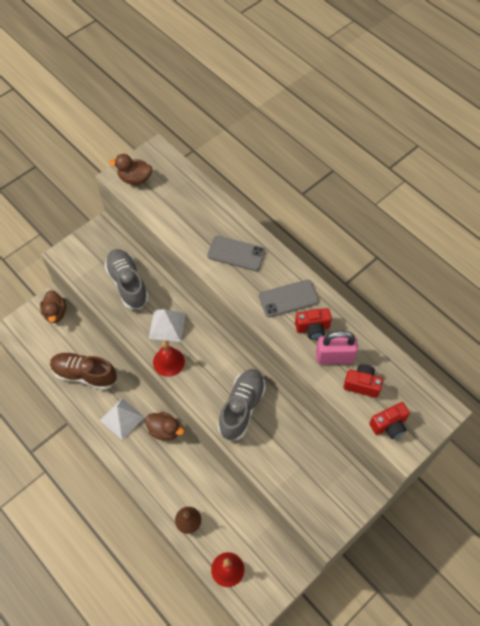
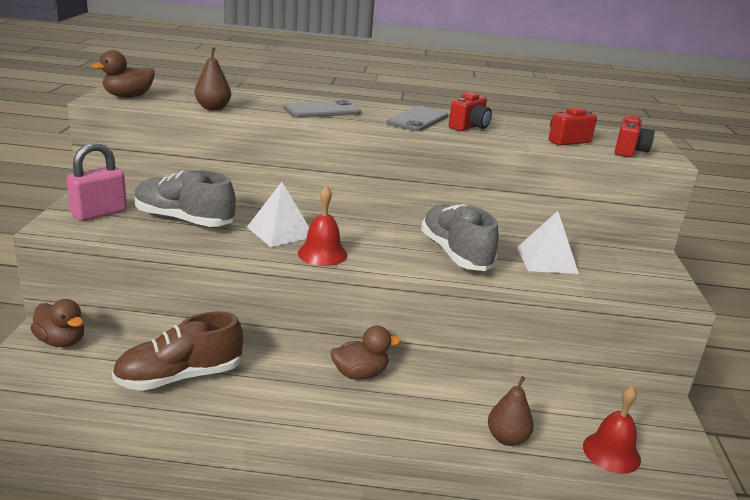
camera: 45 degrees left, 35 degrees down
(122, 418) = (289, 391): white pyramid -> white pyramid (547, 260)
(169, 220) = (213, 108): none -> brown pear
(334, 356) = (516, 134): pink padlock -> pink padlock (99, 213)

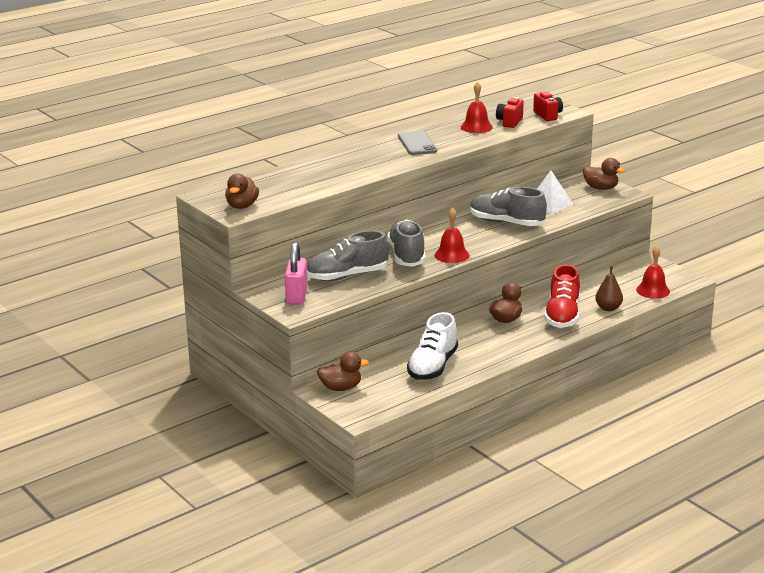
camera: 40 degrees left, 0 degrees up
(179, 377) = (432, 366): brown shoe -> white shoe
(213, 108) = (307, 190): brown pear -> none
(280, 232) = (406, 255): white pyramid -> grey shoe
(322, 110) = (359, 162): grey phone -> none
(431, 411) = (562, 316): none -> red shoe
(469, 127) = (451, 136): red camera -> none
(517, 131) = (476, 127): none -> red bell
(650, 274) = (601, 188): none -> brown duck

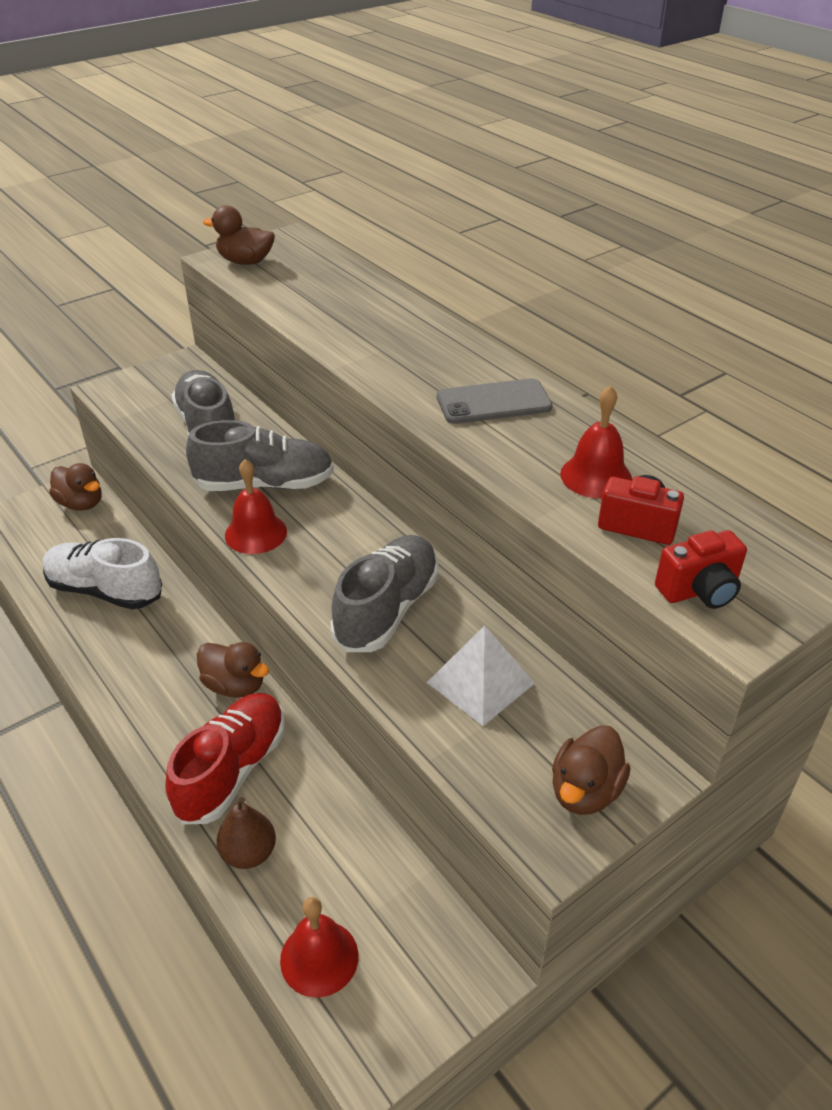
camera: 90 degrees right, 15 degrees up
(296, 296) = (158, 389): pink padlock -> none
(341, 388) = (81, 503): brown duck -> brown duck turned 45 degrees counterclockwise
(562, 316) = (232, 770): red shoe -> red shoe turned 105 degrees clockwise

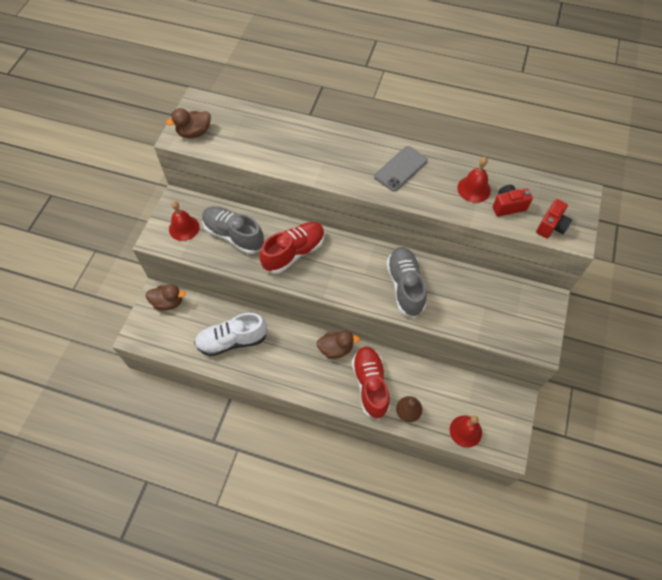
camera: 35 degrees left, 20 degrees up
(256, 533) = (316, 281): red bell -> red bell (184, 228)
(265, 484) = (294, 252): grey shoe -> red shoe
(480, 682) = (467, 298): white pyramid -> none
(585, 791) = (535, 319): brown duck -> none

